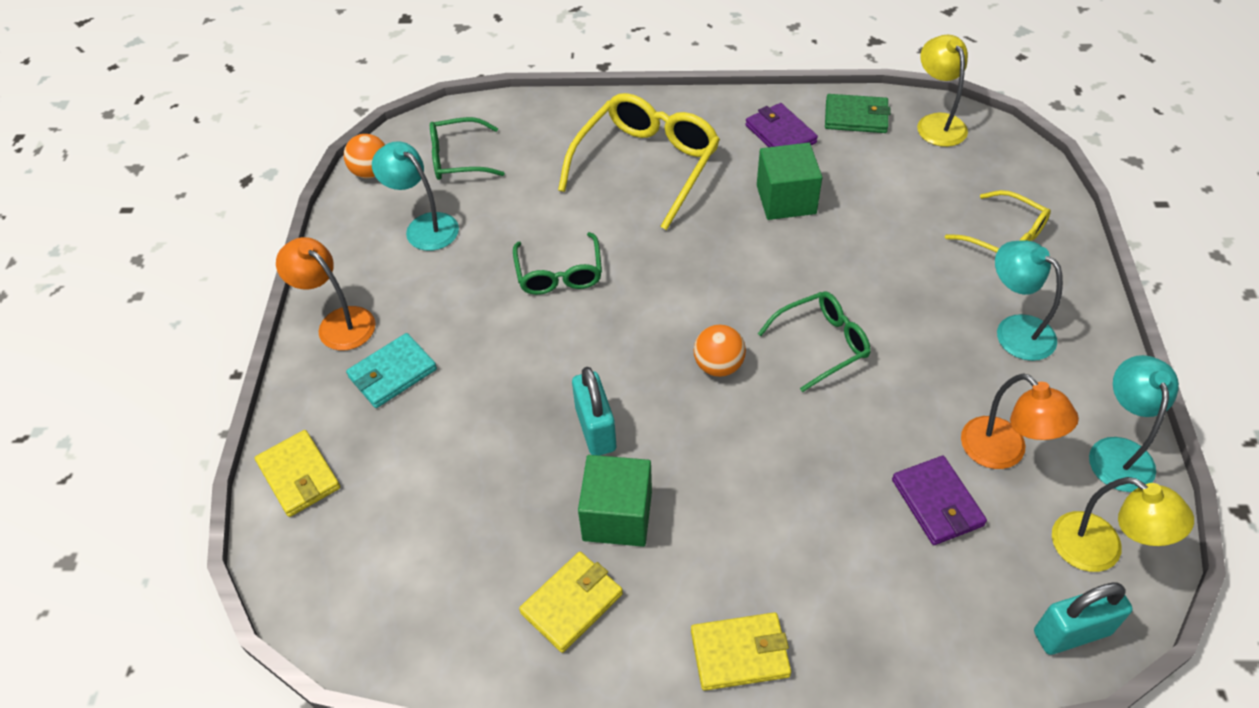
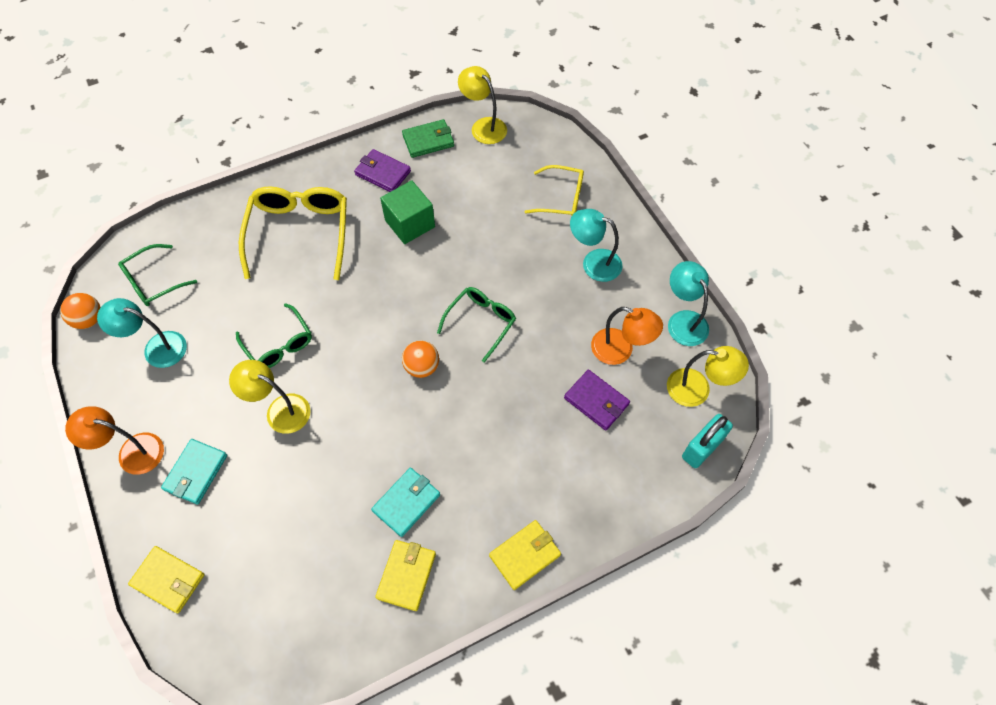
camera: 30 degrees left, 10 degrees up
(522, 345) = (280, 410): none -> yellow lamp
(596, 429) = (362, 449): turquoise padlock -> none
(617, 516) = (406, 502): green cube -> turquoise wallet

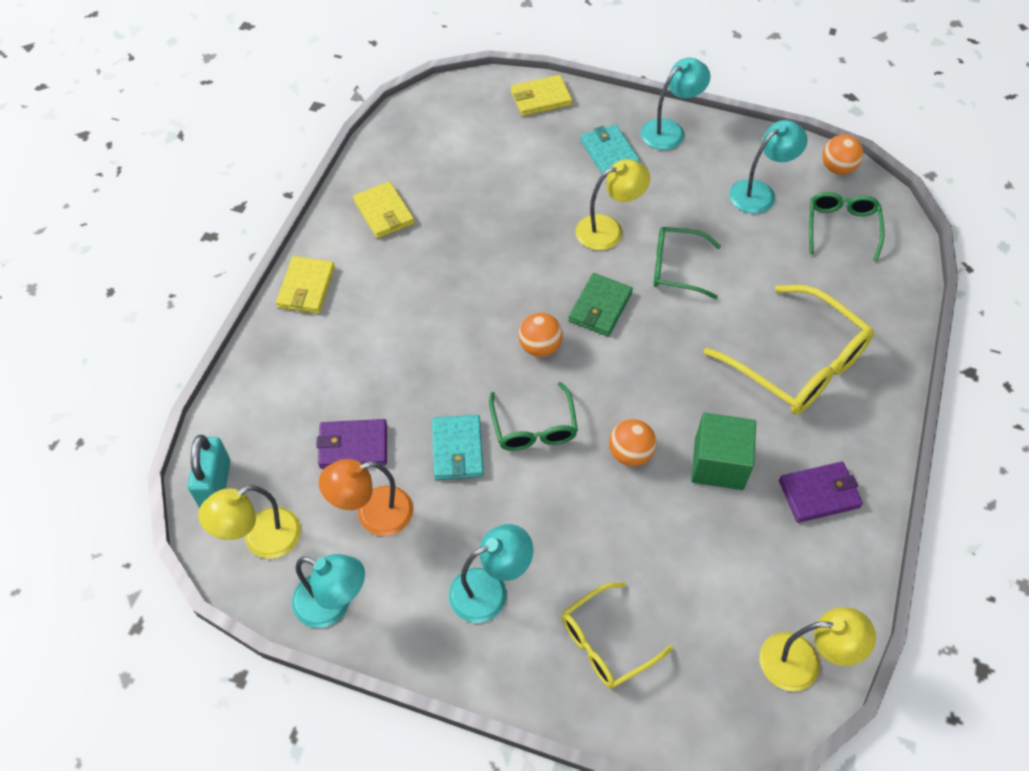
camera: 135 degrees right, 5 degrees down
(132, 452) = (670, 130): orange lamp -> turquoise lamp
(406, 502) = (435, 250): turquoise wallet -> turquoise wallet (457, 449)
(428, 140) = (831, 579): green wallet -> green wallet (600, 307)
(447, 265) = (630, 454): none -> orange ball

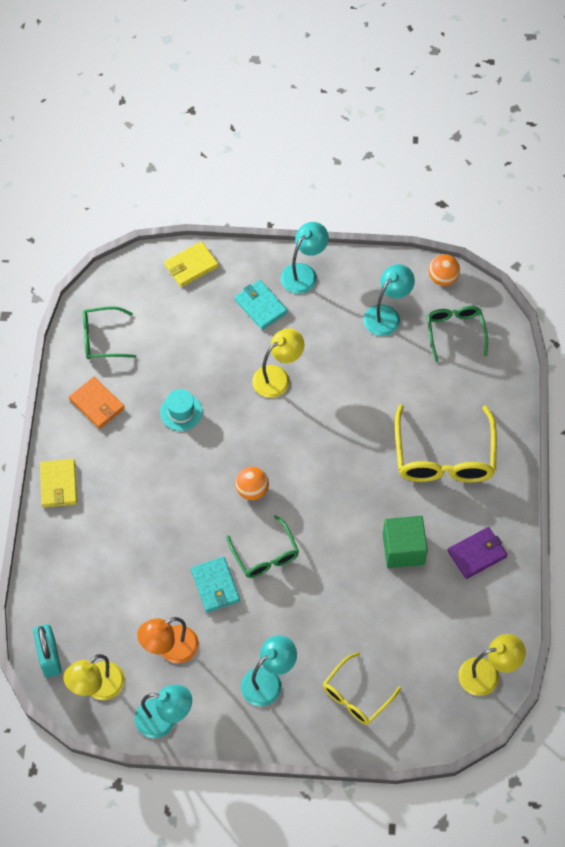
camera: 15 degrees left, 5 degrees up
(353, 446) = (139, 602): purple wallet -> none
(384, 213) = (97, 404): yellow wallet -> orange wallet
(480, 242) = (181, 412): none -> turquoise hat
(600, 307) = (288, 446): green wallet -> none
(630, 454) = (339, 557): orange ball -> none
(676, 268) = (337, 398): green glasses -> green glasses (102, 338)
(798, 364) = (444, 457): yellow glasses -> yellow glasses turned 60 degrees clockwise

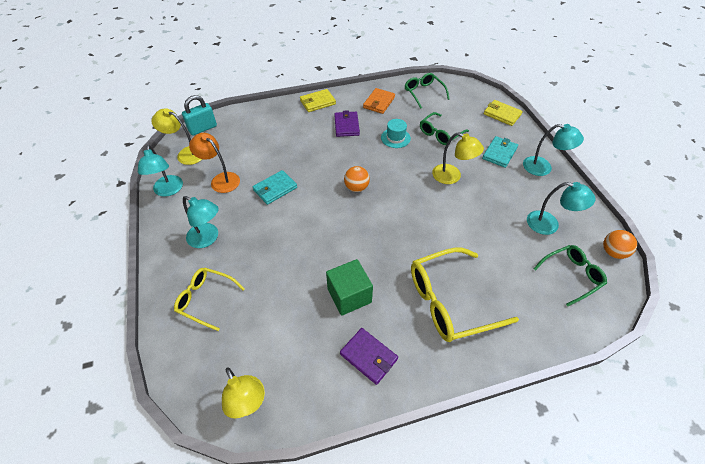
camera: 70 degrees right, 10 degrees down
(129, 463) = (346, 125): none -> purple wallet
(265, 555) = (309, 209): green glasses -> green glasses (440, 134)

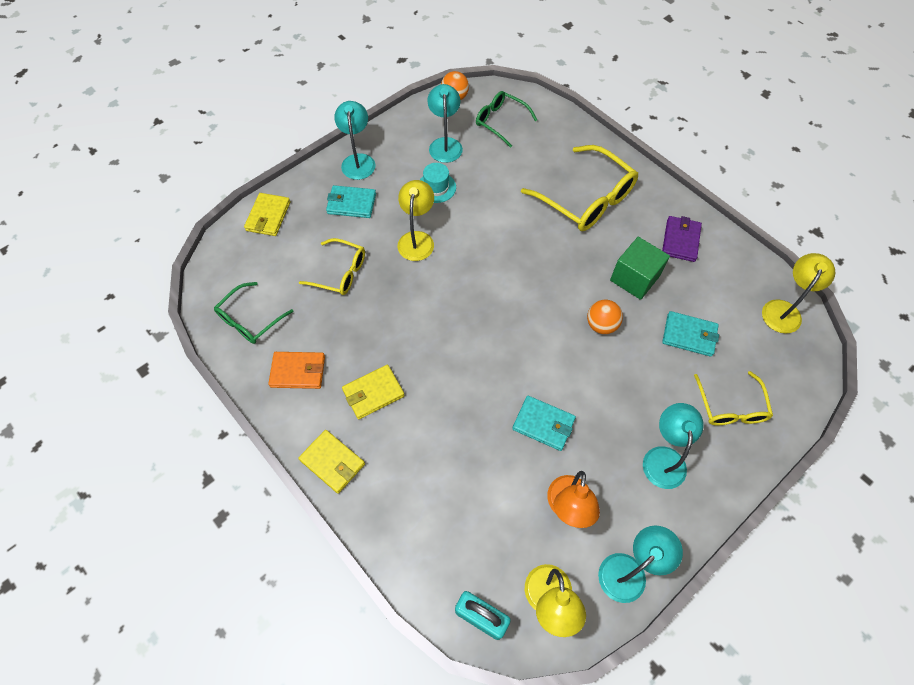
camera: 115 degrees left, 10 degrees up
(276, 306) = (689, 335): none -> turquoise wallet
(346, 125) = (373, 393): purple wallet -> yellow wallet
(356, 188) = (489, 330): orange ball -> orange ball (601, 325)
(395, 138) = (372, 321): turquoise hat -> turquoise hat (436, 187)
(440, 134) = (340, 272): green glasses -> yellow glasses

